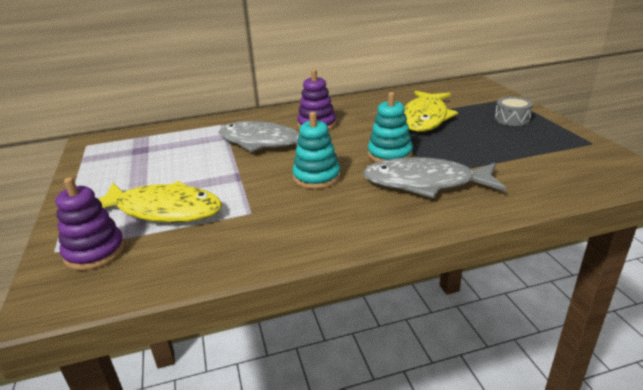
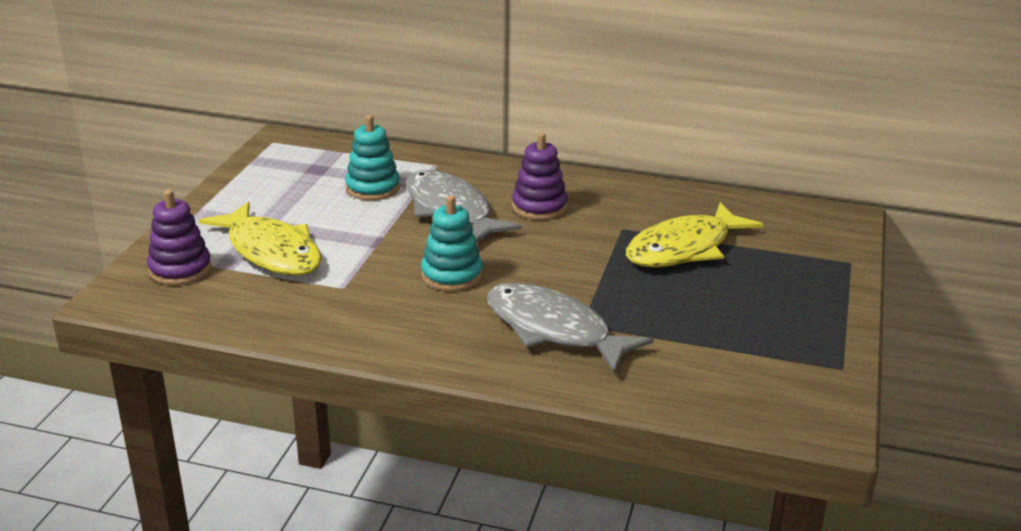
camera: 30 degrees right, 0 degrees up
(389, 154) = (566, 280): turquoise stacking toy -> turquoise stacking toy (373, 188)
(512, 119) = (797, 294): grey drum -> none

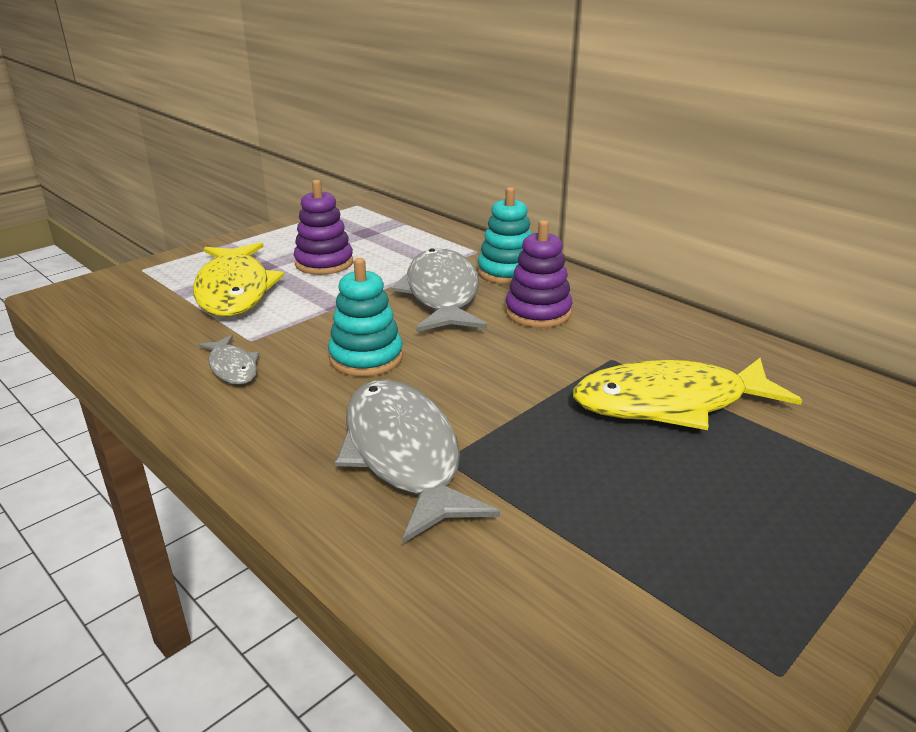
camera: 30 degrees right, 0 degrees up
(180, 269) = (144, 286): purple stacking toy -> purple stacking toy (324, 263)
(358, 311) = (232, 367): none -> grey fish
(373, 188) = (393, 258): turquoise stacking toy -> turquoise stacking toy (507, 272)

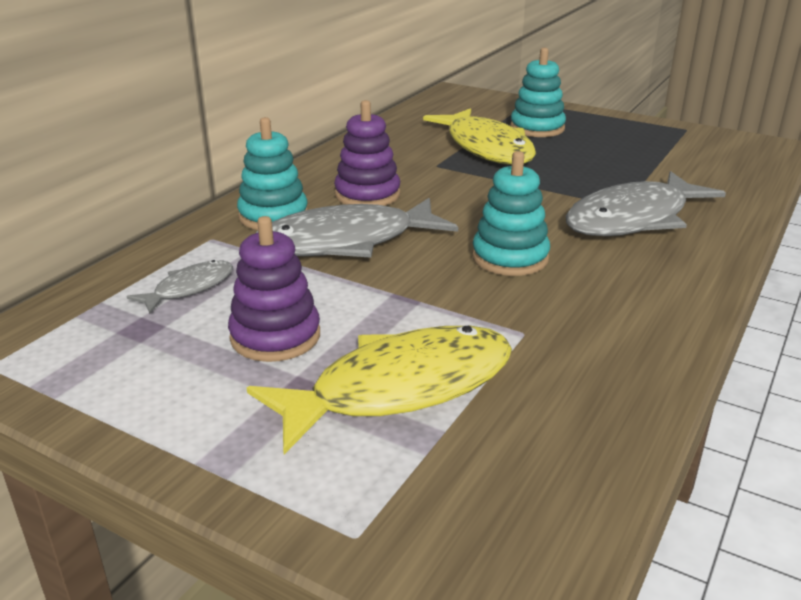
camera: 105 degrees left, 0 degrees up
(232, 367) = (588, 326): grey fish -> grey fish (189, 288)
(762, 467) = (537, 128): none -> turquoise stacking toy

